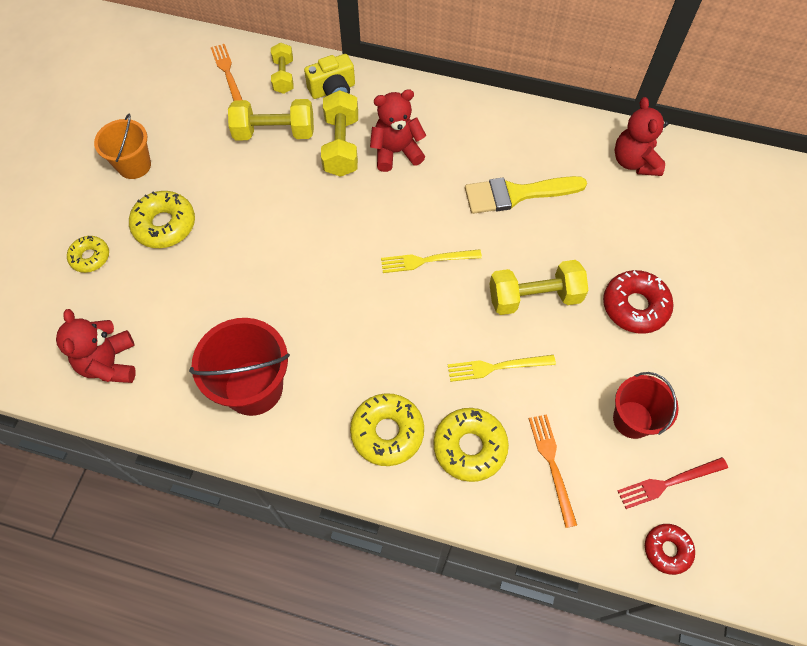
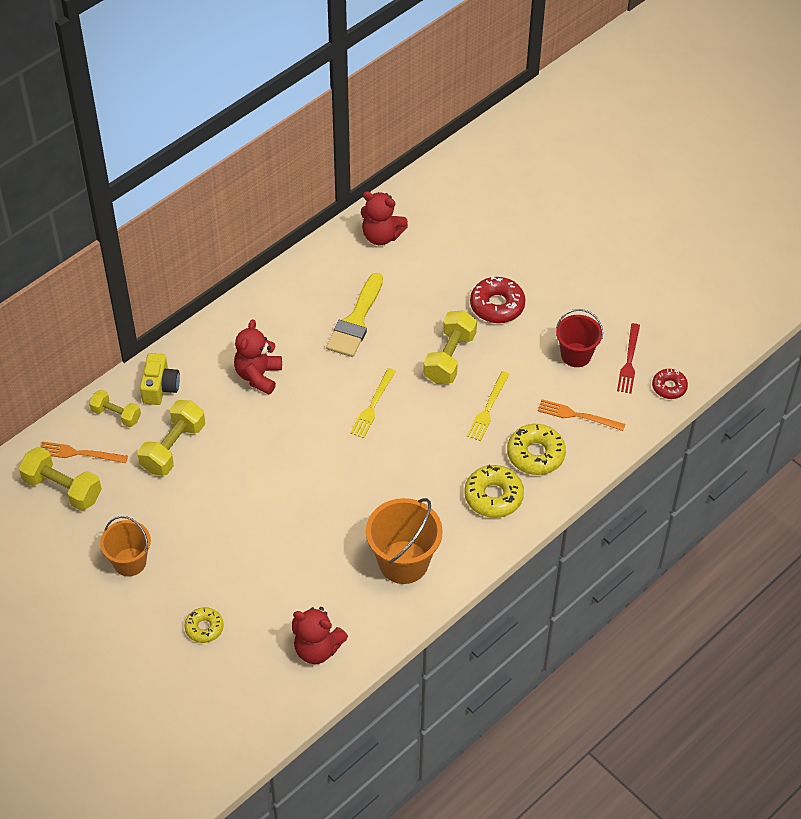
camera: 60 degrees left, 10 degrees down
(164, 225) = (210, 563): yellow donut -> none
(253, 387) = (403, 562): red bucket -> orange bucket
(341, 146) = (223, 408): yellow dumbbell -> yellow dumbbell (62, 489)

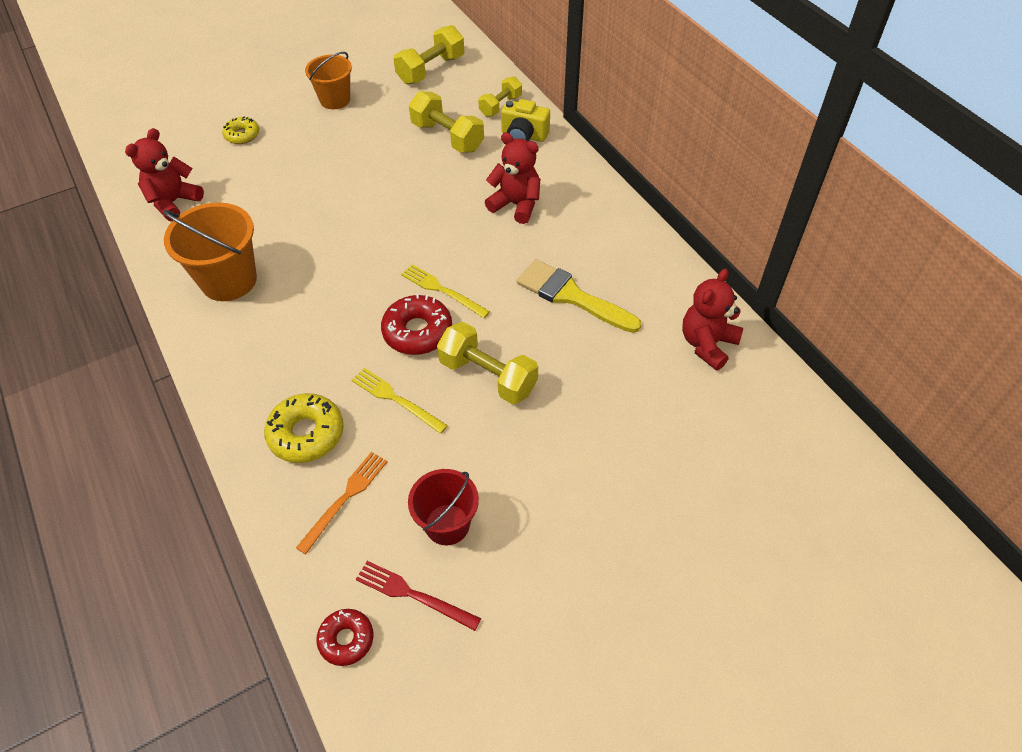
camera: 105 degrees right, 0 degrees up
(79, 453) = (465, 81): orange fork -> none
(493, 496) = (268, 376): yellow donut -> none
(497, 305) = (561, 447): red donut -> red donut (417, 332)

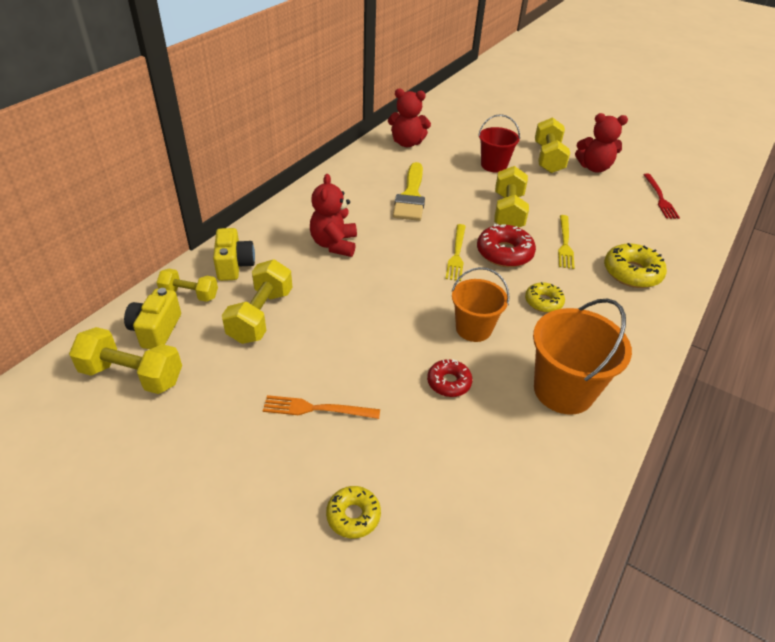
camera: 120 degrees left, 10 degrees down
(174, 202) = (513, 514): red teddy bear -> red teddy bear (594, 168)
(327, 324) = (543, 302): none -> yellow donut
(335, 100) = (232, 446): orange bucket -> orange bucket (473, 329)
(345, 498) = (647, 239): orange fork -> orange fork (317, 409)
(346, 639) = (706, 211): red donut -> red donut (449, 382)
(447, 524) = (614, 199): red bucket -> red bucket (494, 165)
(469, 85) = (156, 330): none -> yellow camera
(593, 505) = (548, 158): none -> yellow dumbbell

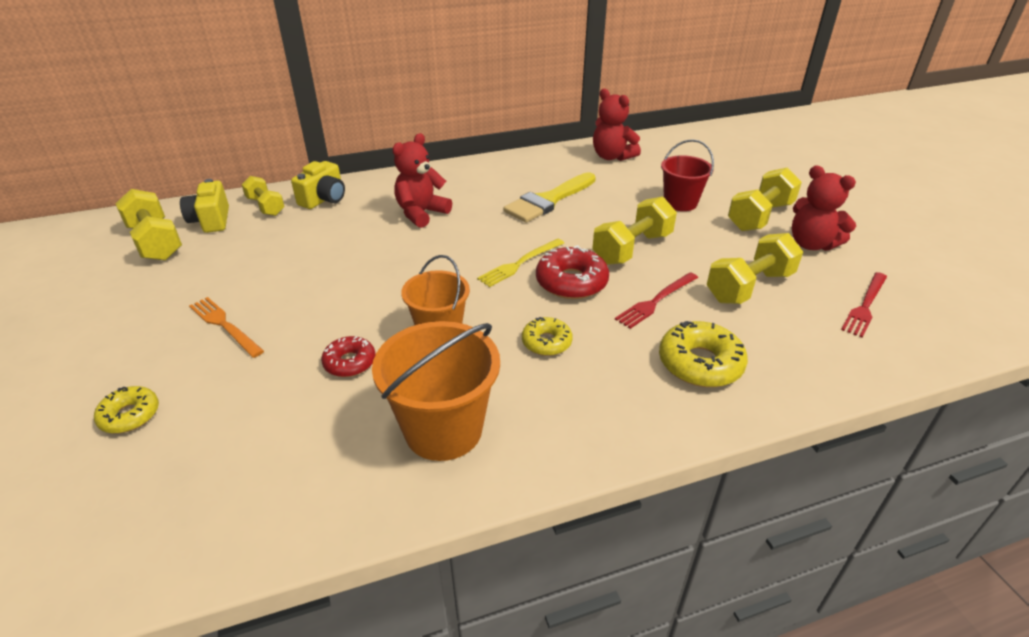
camera: 40 degrees right, 5 degrees down
(156, 330) = (211, 220): yellow camera -> yellow camera turned 60 degrees counterclockwise
(261, 316) = (288, 241): yellow dumbbell -> yellow dumbbell (749, 287)
(565, 243) = (656, 301): yellow fork -> red fork

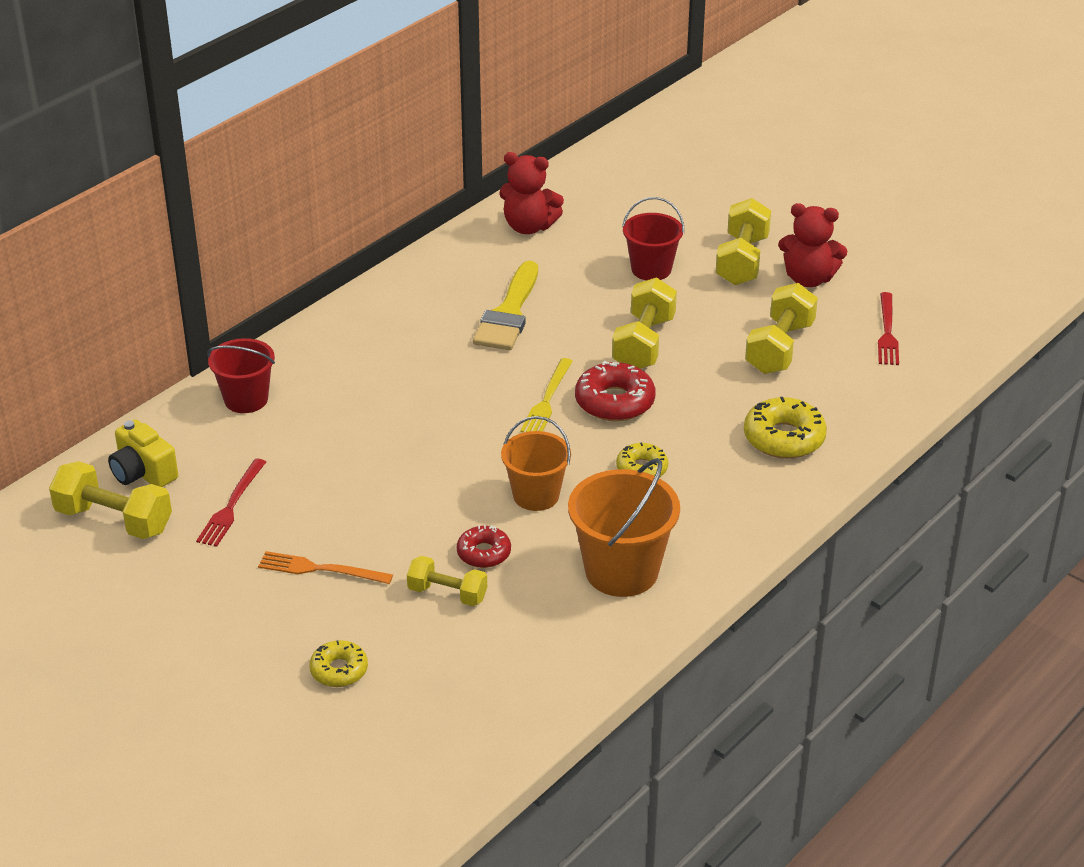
camera: 30 degrees left, 0 degrees up
(265, 206) = (186, 433): yellow dumbbell -> yellow dumbbell (447, 594)
(324, 199) = (246, 399): yellow camera -> red bucket
(421, 213) = (382, 378): red teddy bear -> none
(656, 301) = (707, 393): red fork -> red fork (231, 506)

